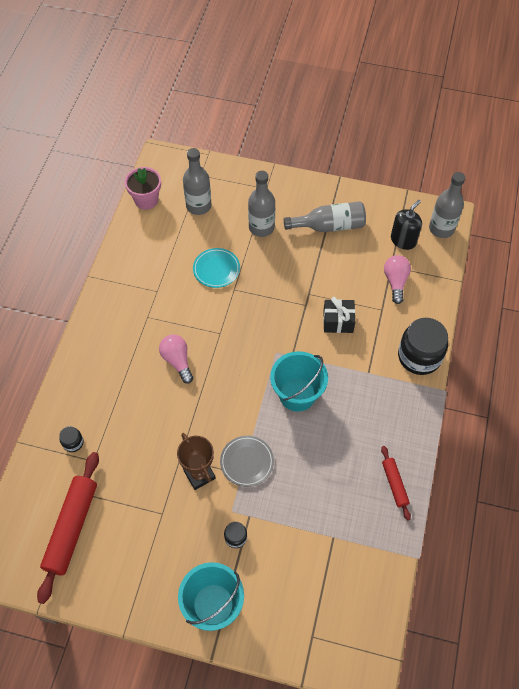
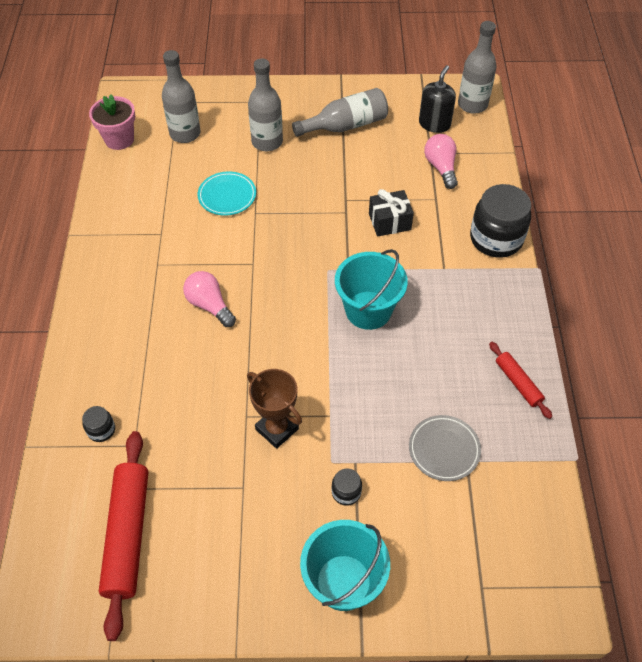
camera: 15 degrees left, 5 degrees down
(247, 462) = (332, 400): grey plate -> grey plate (444, 449)

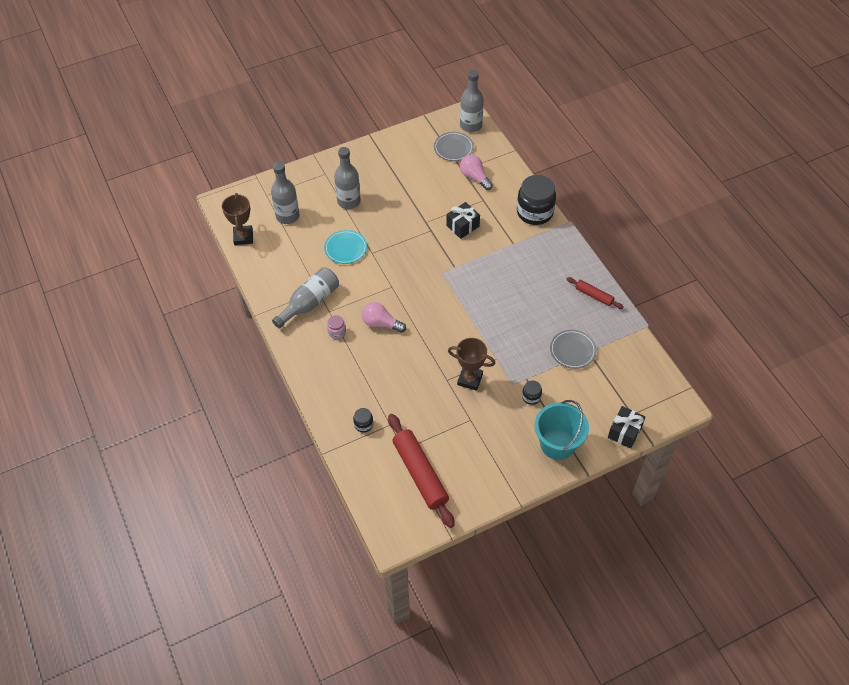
camera: 25 degrees left, 0 degrees up
(119, 139) = (243, 237): pink flower pot -> brown trophy
(149, 294) = (337, 332): none -> pink jar
(345, 125) = (395, 170): grey bottle -> grey bottle (309, 303)
(368, 310) = (482, 287): turquoise bucket -> none
(434, 124) = (453, 148): black soap dispenser -> grey plate
(455, 611) = (624, 432): none -> black gift

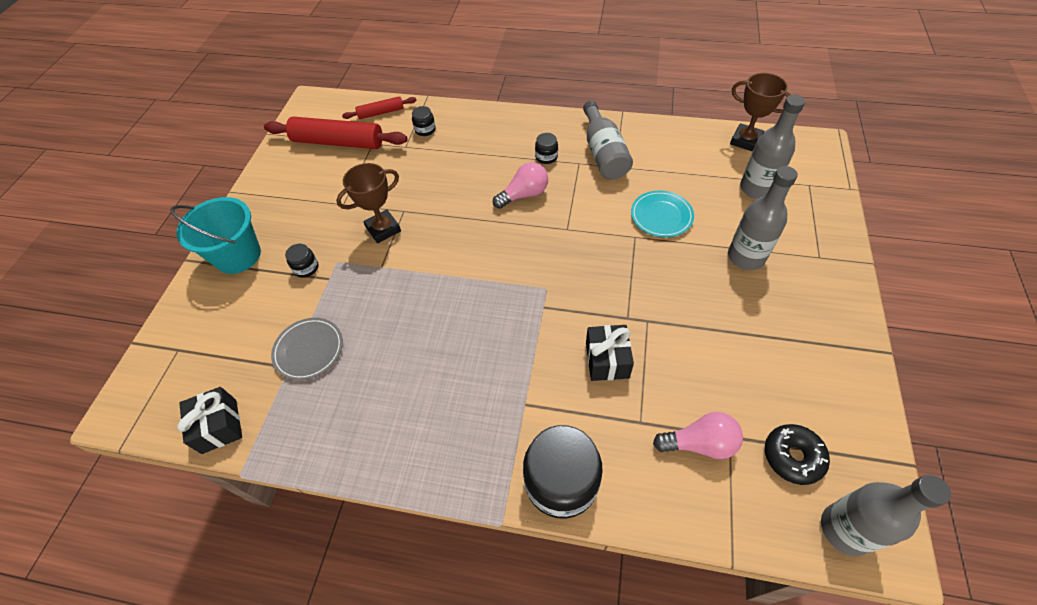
camera: 130 degrees right, 0 degrees up
(337, 332) = (546, 157): pink jar -> black jar
(453, 148) = (792, 457): grey plate -> black donut
(594, 295) = (349, 442): red rolling pin -> red rolling pin (381, 113)
(624, 432) = (173, 325): black gift -> black gift (219, 426)

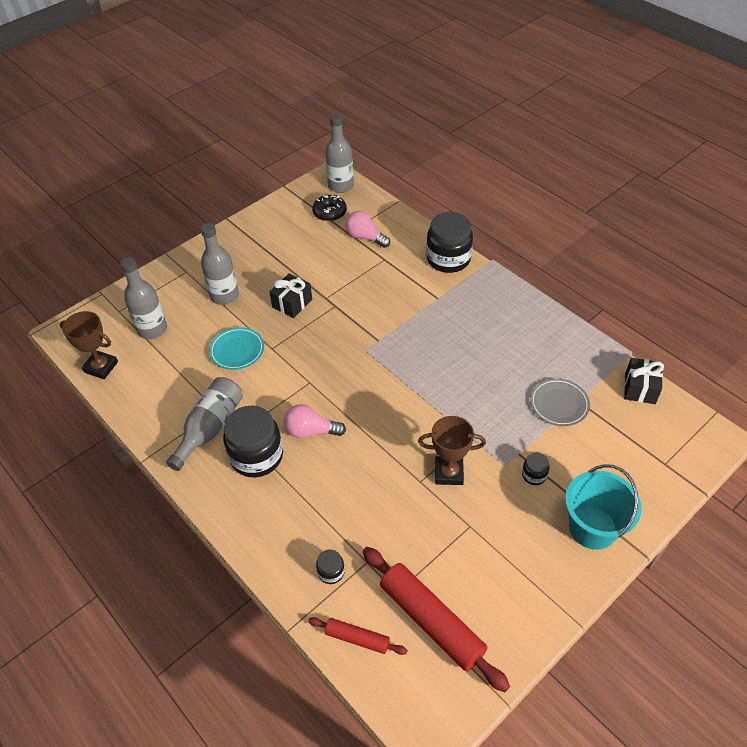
camera: 145 degrees left, 5 degrees down
(546, 157) = (256, 456): black jar -> black jar, size x2.21
(607, 360) = (371, 292): black gift -> black gift (292, 303)
(745, 141) = (101, 367): brown trophy -> brown trophy turned 45 degrees counterclockwise

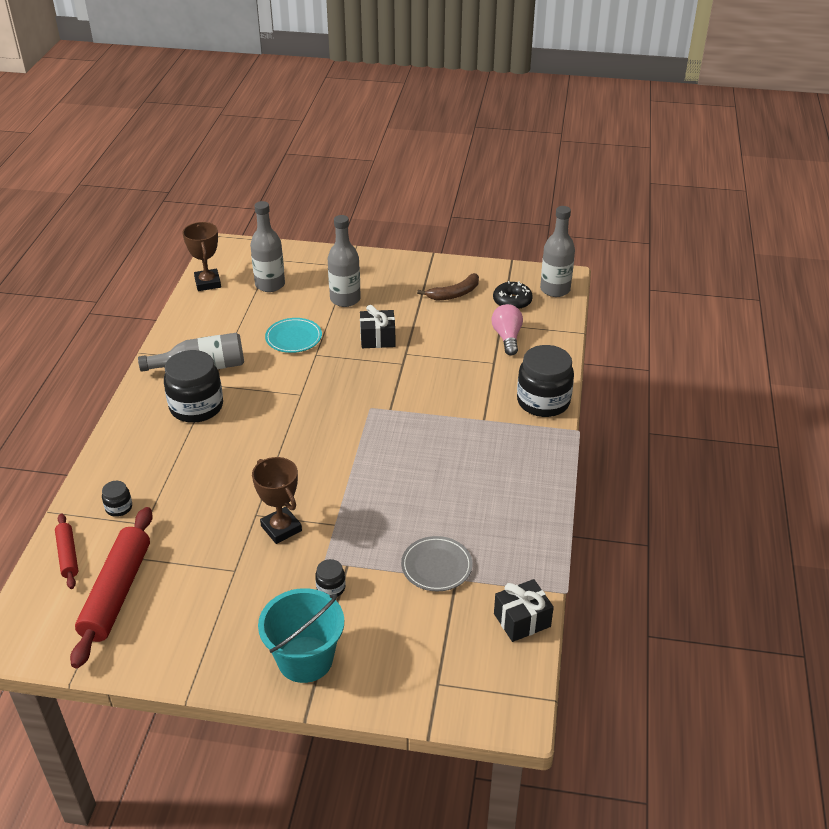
camera: 50 degrees right, 10 degrees down
(288, 235) = (454, 294): none -> brown banana
(311, 431) = (249, 422): pink light bulb -> none

